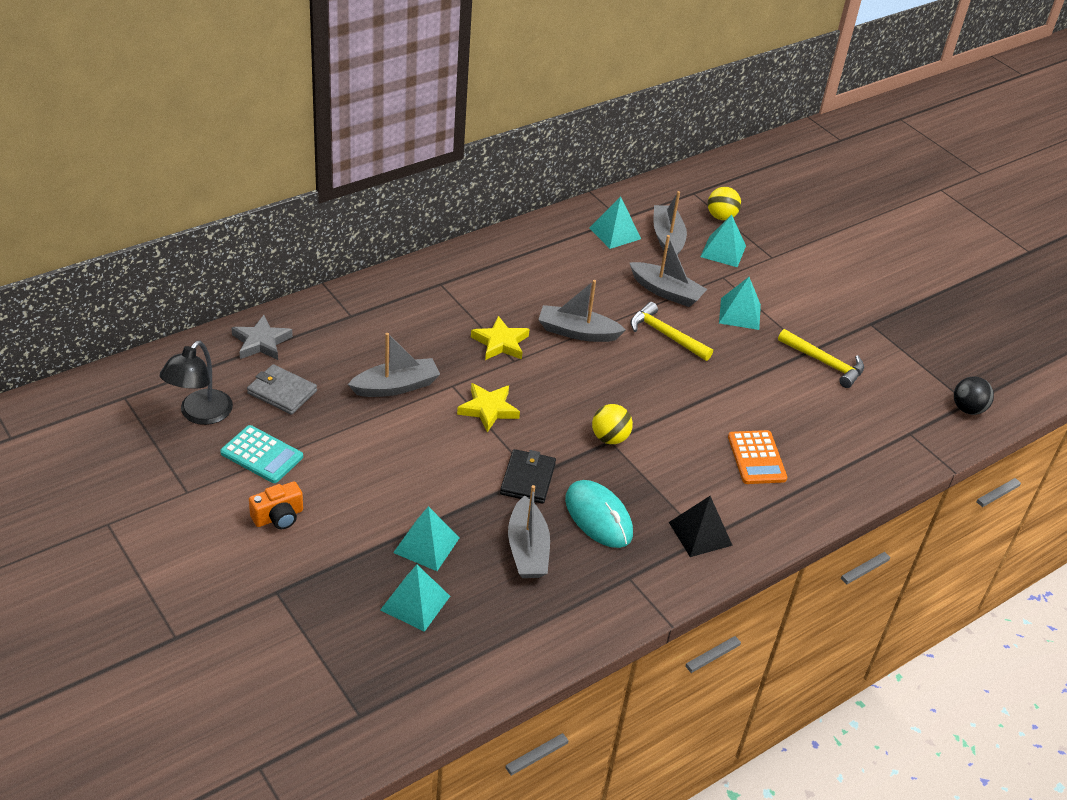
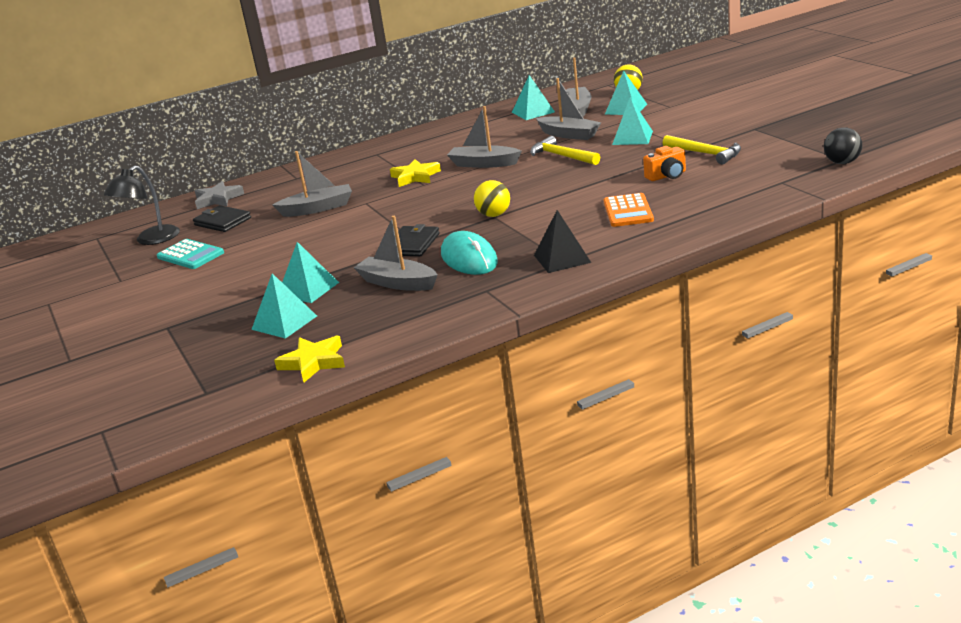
camera: 15 degrees right, 15 degrees down
(278, 517) = (188, 286): orange camera -> orange camera (667, 176)
(282, 392) = (222, 221): grey wallet -> black wallet
(488, 409) = (392, 211): yellow star -> yellow star (313, 362)
(527, 549) = (397, 283): grey boat -> grey boat turned 120 degrees clockwise

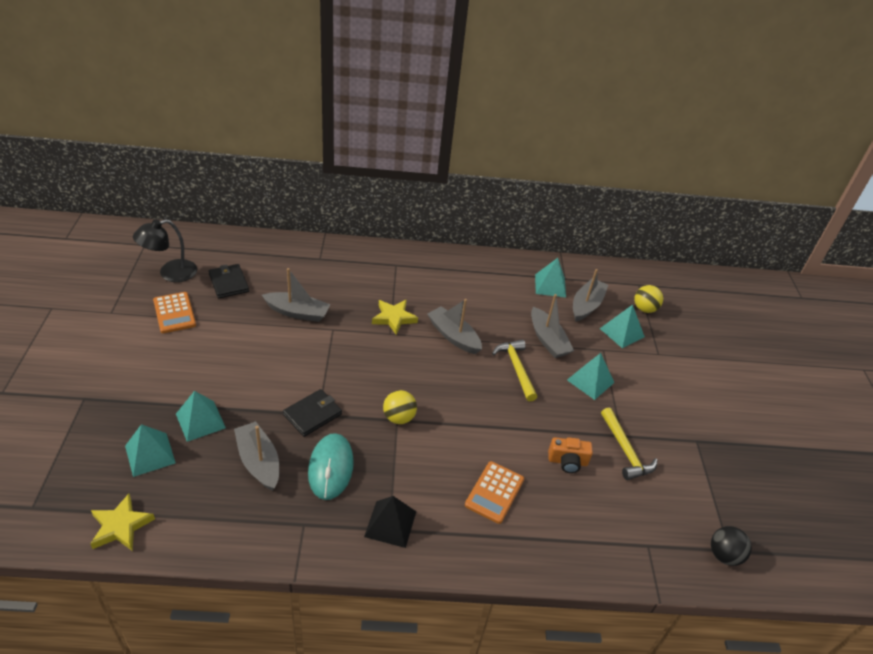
camera: 20 degrees right, 15 degrees up
(190, 255) = (174, 313): turquoise calculator -> orange calculator
(218, 199) = (251, 250): grey star -> none

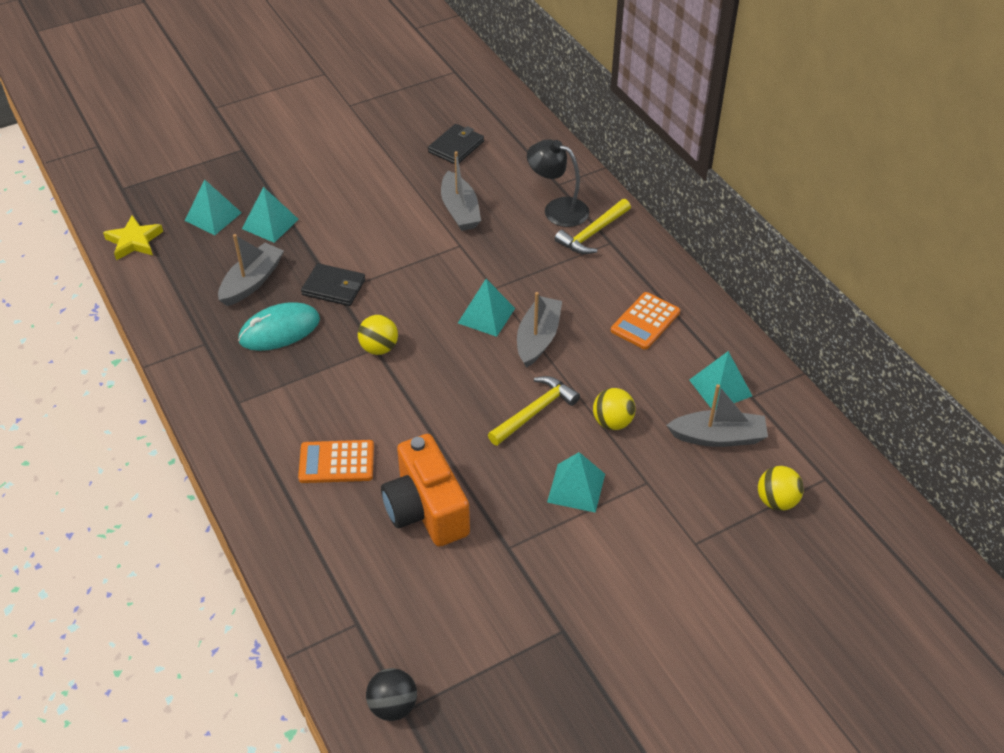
camera: 65 degrees right, 5 degrees up
(170, 273) = (432, 107): black lamp -> black lamp (557, 209)
(174, 313) = (383, 138): orange calculator -> orange calculator (645, 321)
(390, 523) = (244, 400): black pyramid -> none
(394, 318) = (520, 280): yellow star -> none
(548, 340) = (612, 422): grey boat -> yellow ball
(567, 461) = (426, 509): orange camera -> orange camera, size x1.91
(622, 332) = (700, 491): turquoise pyramid -> turquoise pyramid (486, 315)
(625, 451) = (485, 559): yellow hammer -> yellow hammer (592, 234)

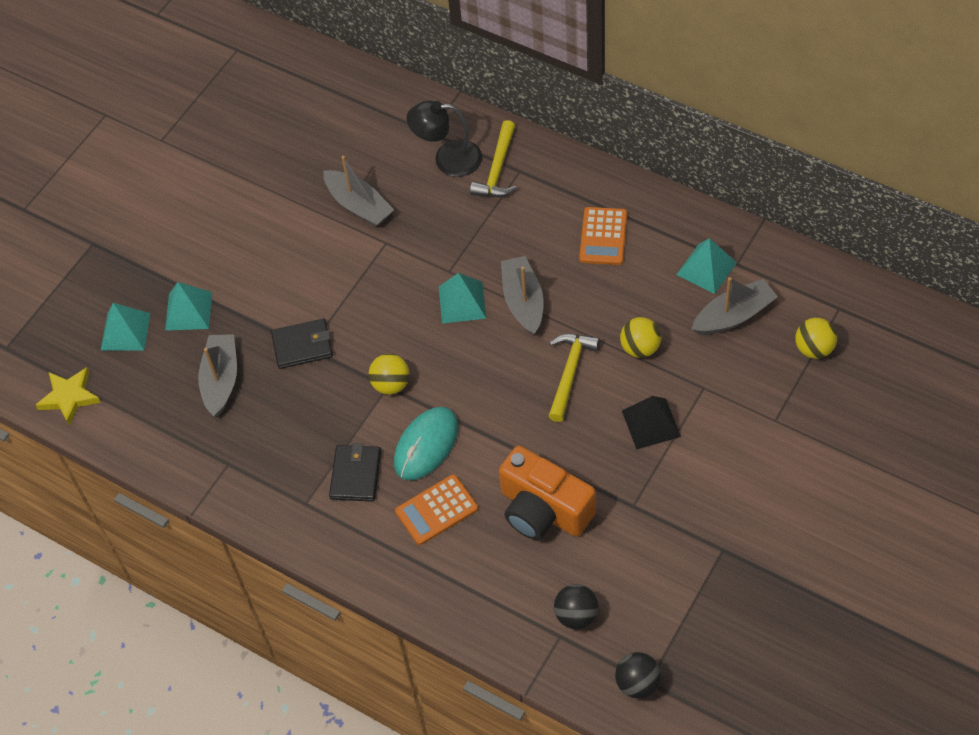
camera: 25 degrees left, 10 degrees up
(279, 330) = (286, 414): turquoise mouse -> turquoise mouse (426, 445)
(385, 613) = (576, 615): none -> black ball
(456, 147) = (303, 137): black wallet -> black wallet (355, 475)
(576, 488) = (651, 423): turquoise pyramid -> black pyramid

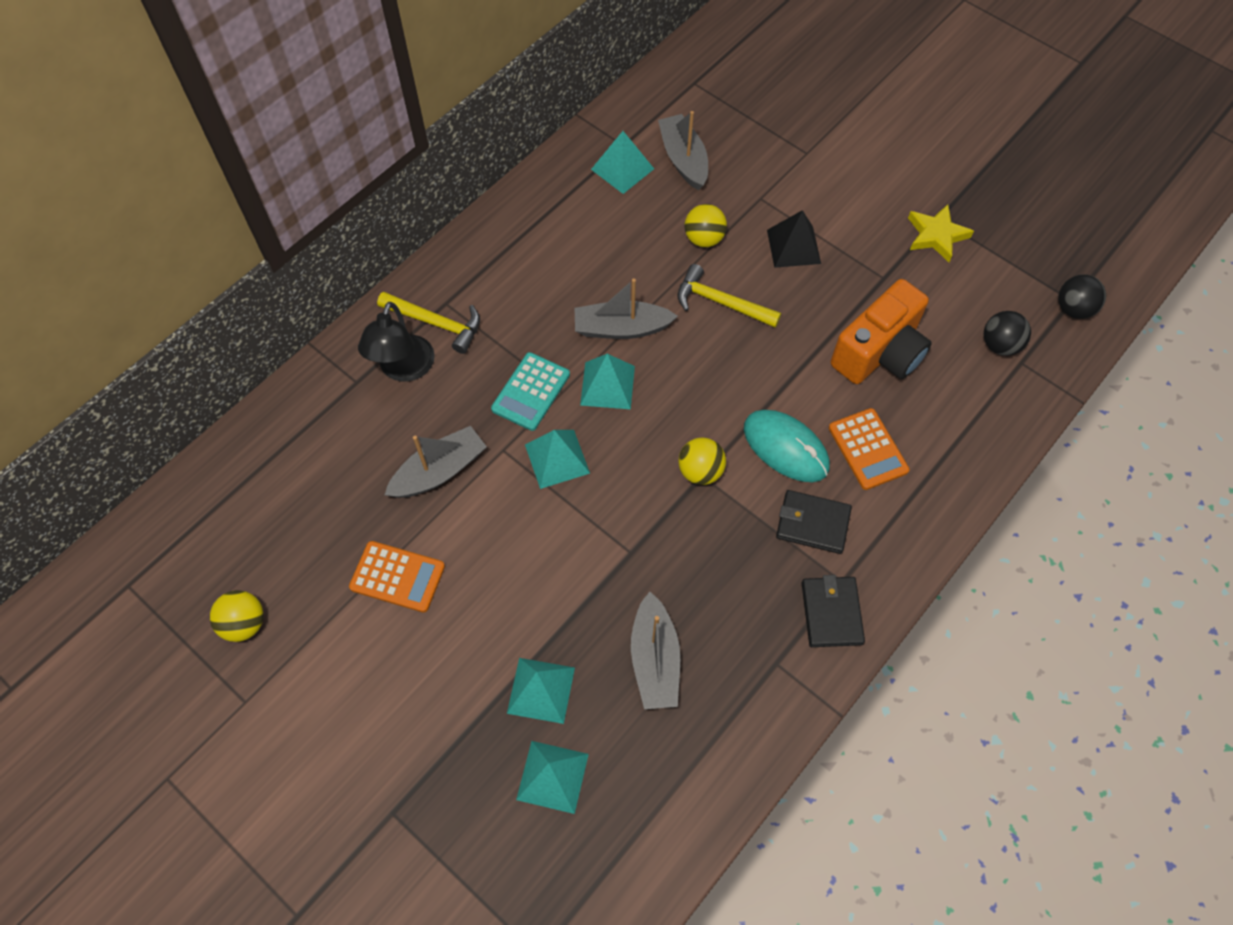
camera: 85 degrees left, 5 degrees up
(69, 397) = (641, 862): yellow star -> yellow star (936, 235)
(221, 380) = (655, 660): grey boat -> grey boat turned 105 degrees counterclockwise
(302, 345) = (626, 559): black wallet -> black wallet (831, 613)
(384, 281) = (557, 458): none -> turquoise pyramid
(444, 249) = (531, 392): none -> turquoise calculator
(603, 236) = (558, 244): orange calculator -> orange calculator (397, 577)
(814, 349) = (734, 109): yellow ball -> yellow ball (244, 623)

